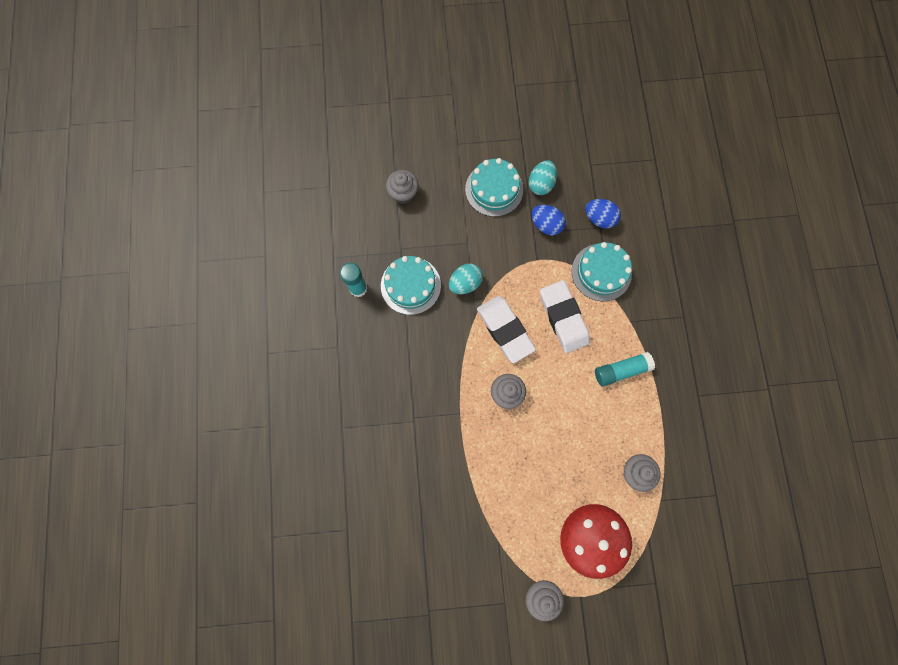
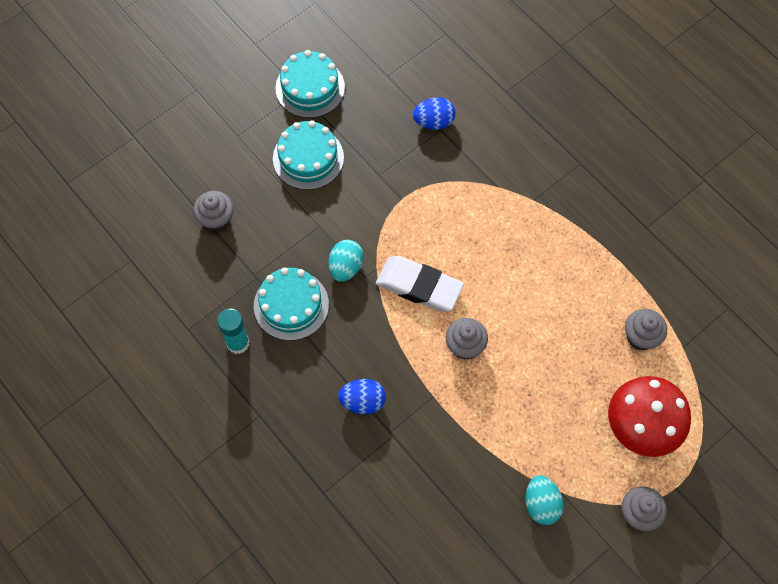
camera: 35 degrees left, 10 degrees down
(541, 184) = (352, 124): turquoise egg -> turquoise egg (541, 504)
(546, 225) = (386, 160): blue egg -> blue egg (363, 401)
(563, 318) = (468, 238): white eraser -> none
(601, 272) = (472, 171): turquoise cake -> turquoise cake (310, 88)
(621, 370) = (559, 251): turquoise glue stick -> none

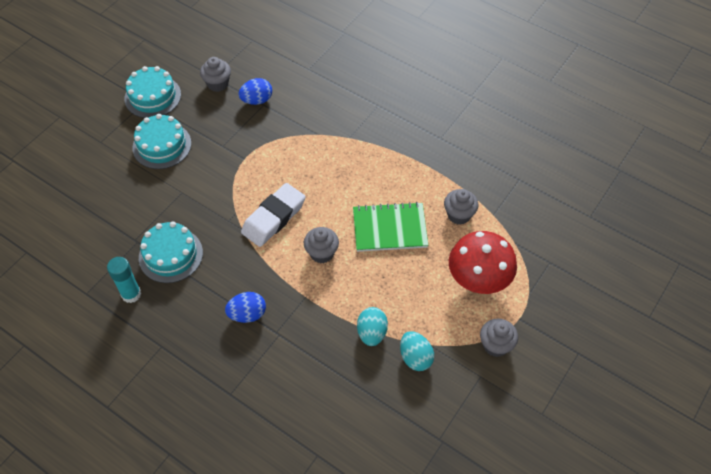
camera: 15 degrees left, 10 degrees down
(216, 219) = (94, 205): grey cupcake -> grey cupcake (218, 84)
(346, 267) = (210, 217): turquoise egg -> turquoise egg (372, 333)
(419, 286) = (273, 218): white eraser -> white eraser turned 60 degrees counterclockwise
(553, 334) = (389, 228): none -> green notebook

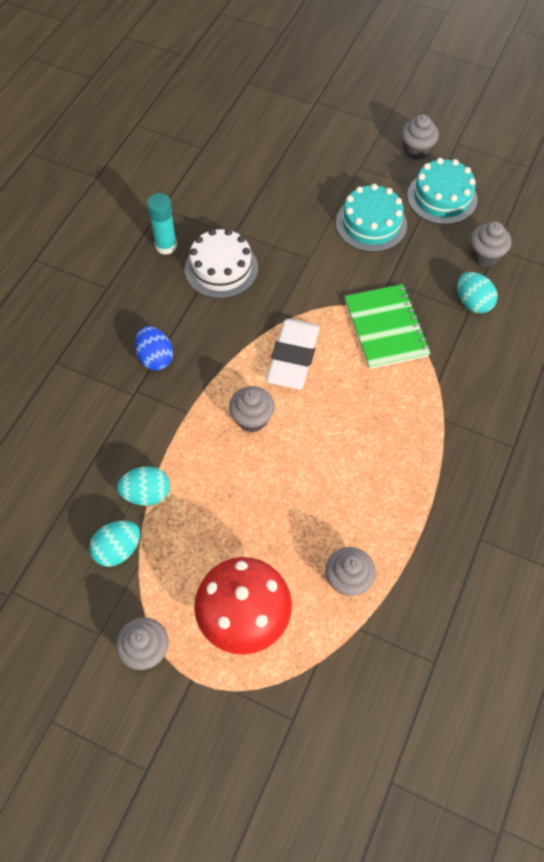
camera: 80 degrees right, 5 degrees up
(98, 102) = (416, 150): none -> grey cupcake
(171, 255) = (221, 268): turquoise cake -> white cake
(257, 100) = (472, 303): blue egg -> turquoise egg
(273, 218) = (293, 357): white eraser -> white eraser turned 75 degrees clockwise
(389, 228) = (305, 492): green notebook -> green notebook (386, 328)

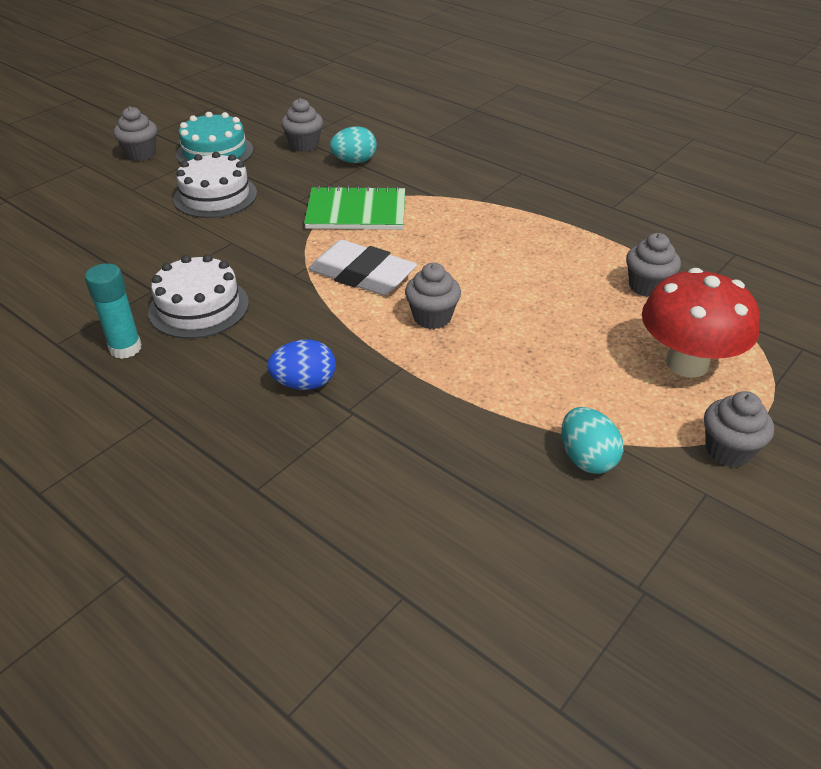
camera: 75 degrees left, 20 degrees down
(146, 494) = (510, 420): turquoise egg -> none
(371, 224) = (215, 196): turquoise cake -> white cake

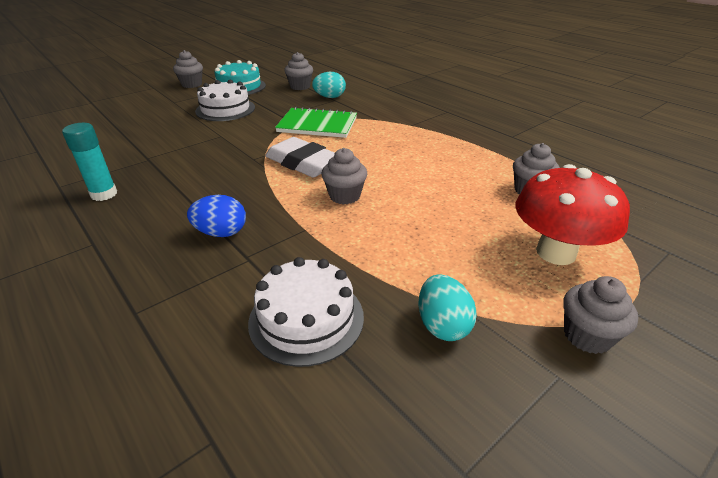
camera: 10 degrees right, 5 degrees down
(199, 307) = (173, 173): white cake -> white cake (306, 319)

